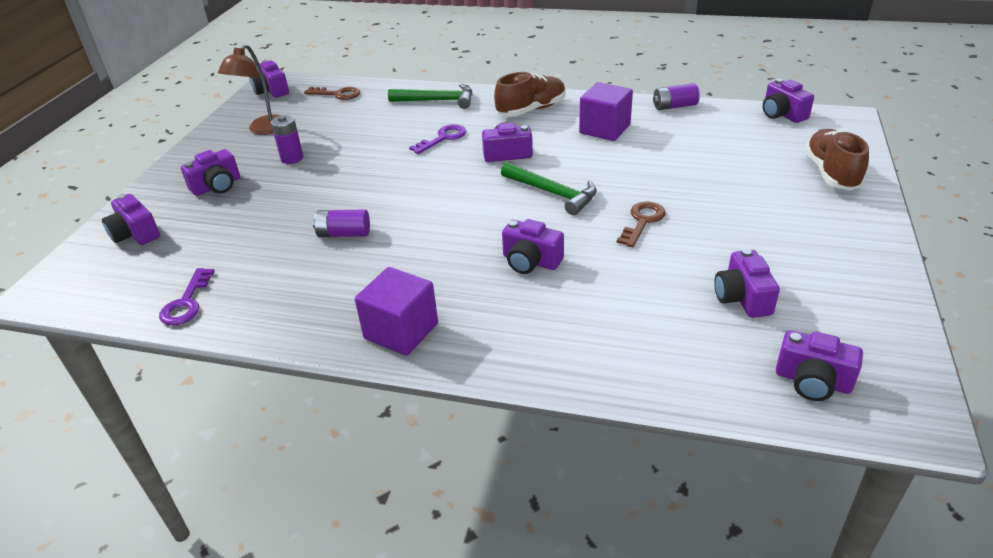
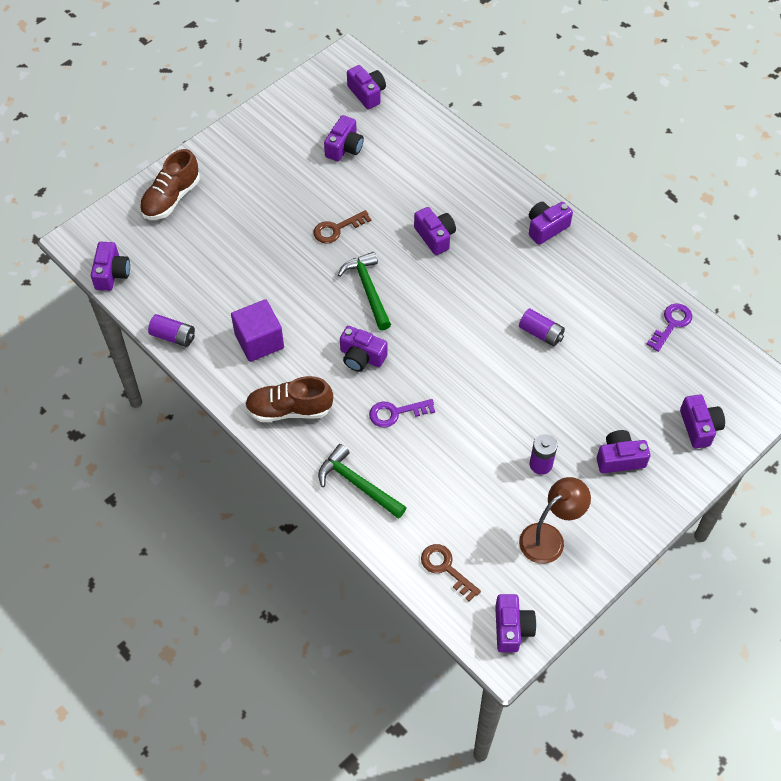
camera: 150 degrees left, 20 degrees up
(401, 331) = (546, 228): purple cube -> purple camera

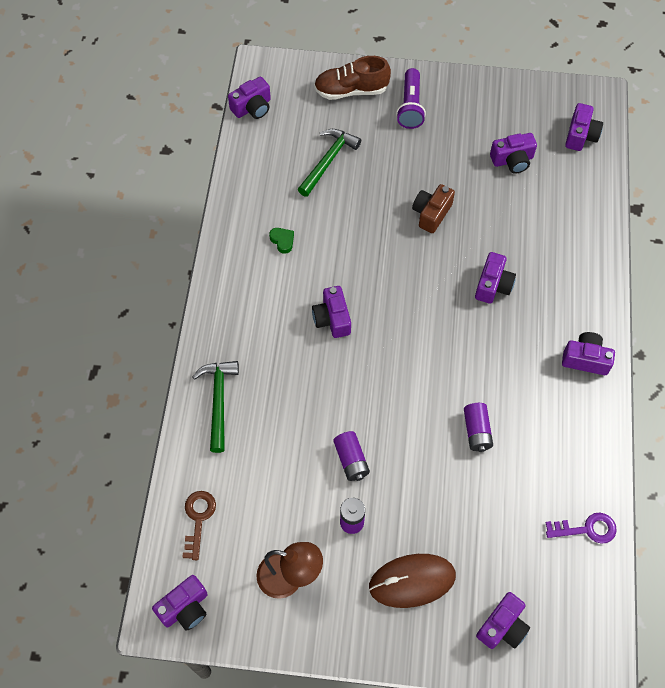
camera: 50 degrees right, 5 degrees up
(173, 336) = (236, 185): purple battery -> purple battery (351, 460)
(229, 172) = (410, 106): none -> purple flashlight
(259, 341) = (282, 241): purple cube -> green heart
(289, 409) = (242, 306): brown shoe -> none
(337, 229) = (431, 213): brown key -> brown camera
(368, 290) = (397, 277): green hammer -> green hammer (328, 161)
(396, 413) = (304, 380): purple key -> none
(619, 458) = (412, 581): purple camera -> brown mouse

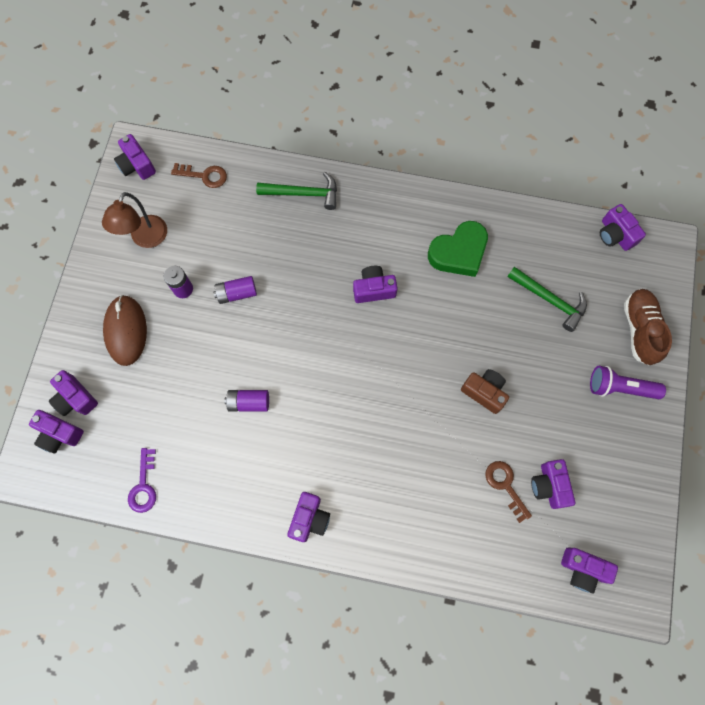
camera: 95 degrees right, 10 degrees up
(282, 241) = (458, 252): green heart -> green heart, size x2.33
(493, 285) = (398, 441): purple camera -> purple camera (59, 434)
(519, 194) = (505, 485): none -> brown key

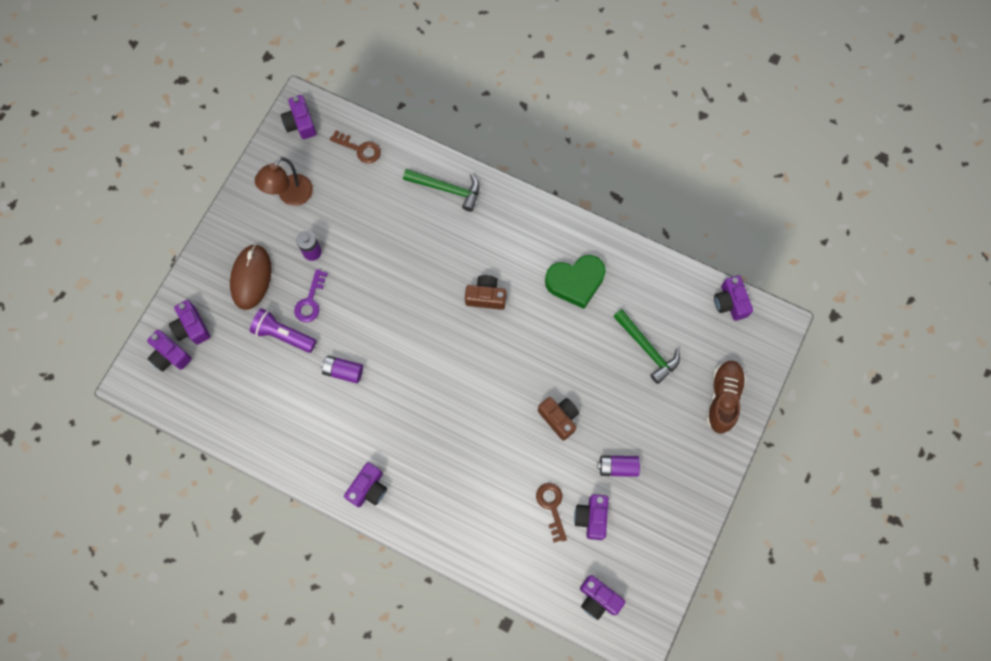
camera: 15 degrees right, 0 degrees up
(144, 486) = (232, 421): purple key -> purple key (310, 301)
(237, 293) = (359, 268): purple battery -> purple battery (618, 467)
(374, 289) = (486, 296): purple camera -> brown camera
(619, 387) = (686, 447): purple flashlight -> purple flashlight (283, 335)

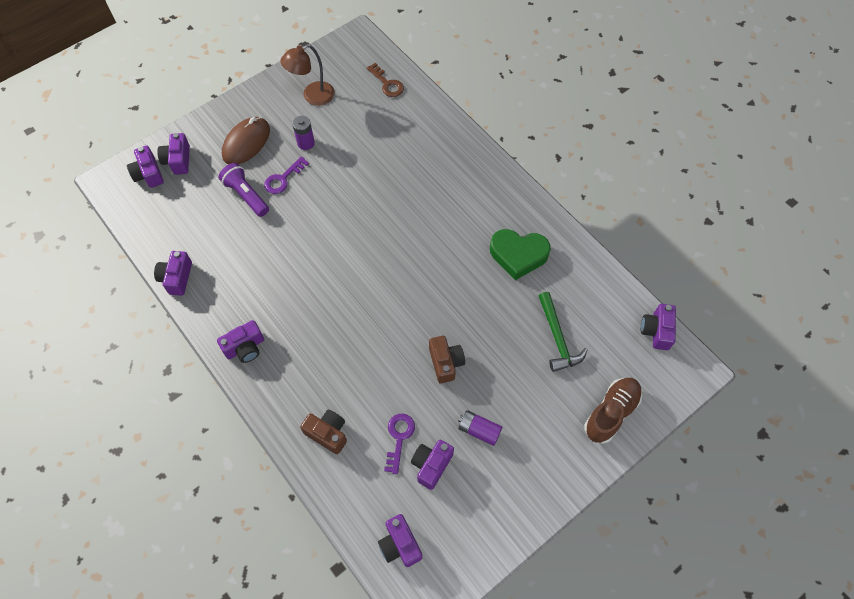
camera: 25 degrees right, 10 degrees down
(300, 123) = (350, 48): purple camera -> purple camera (177, 278)
(343, 371) = (278, 244): purple battery -> none
(446, 189) = (443, 139): green hammer -> none
(486, 296) = (432, 235): brown camera -> brown camera (327, 433)
(552, 507) = (399, 438): brown key -> purple key

